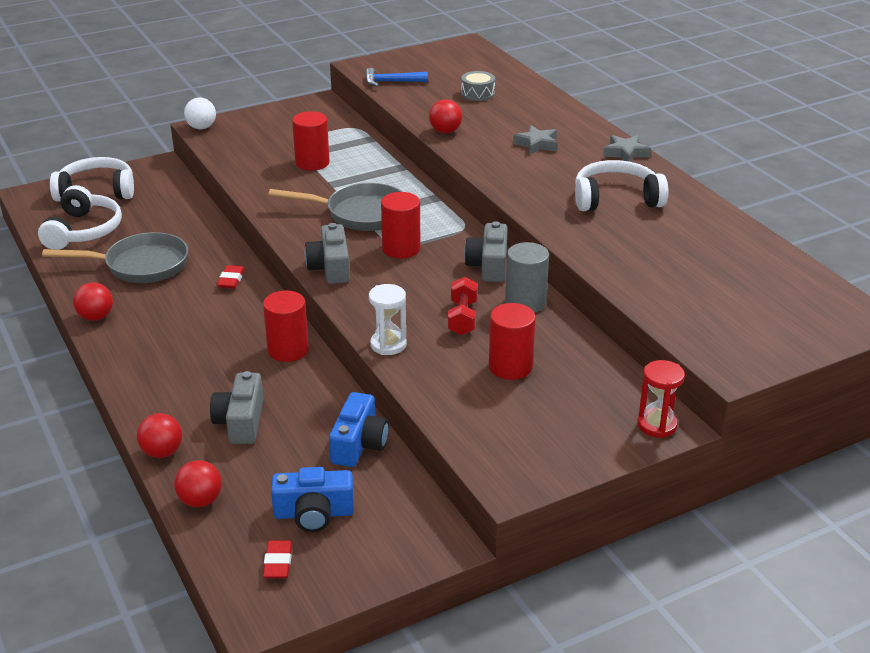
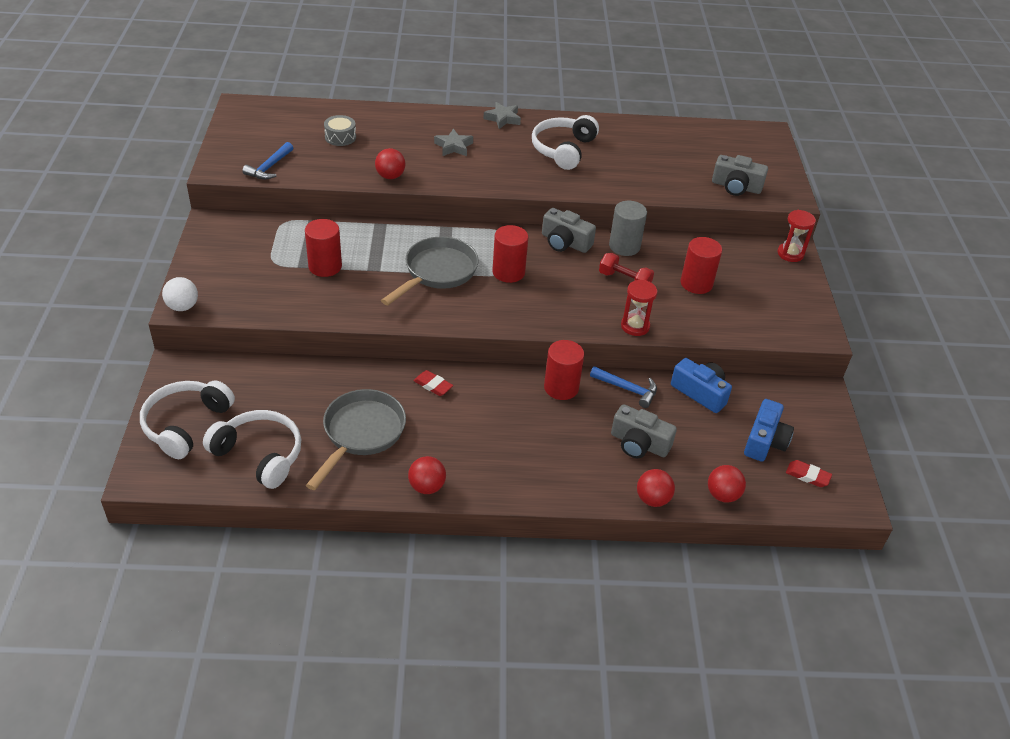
camera: 65 degrees left, 10 degrees up
(321, 392) = (627, 389): none -> blue hammer
(330, 267) = (507, 316): grey camera -> grey camera (736, 187)
(388, 345) = (635, 326): white hourglass -> red hourglass

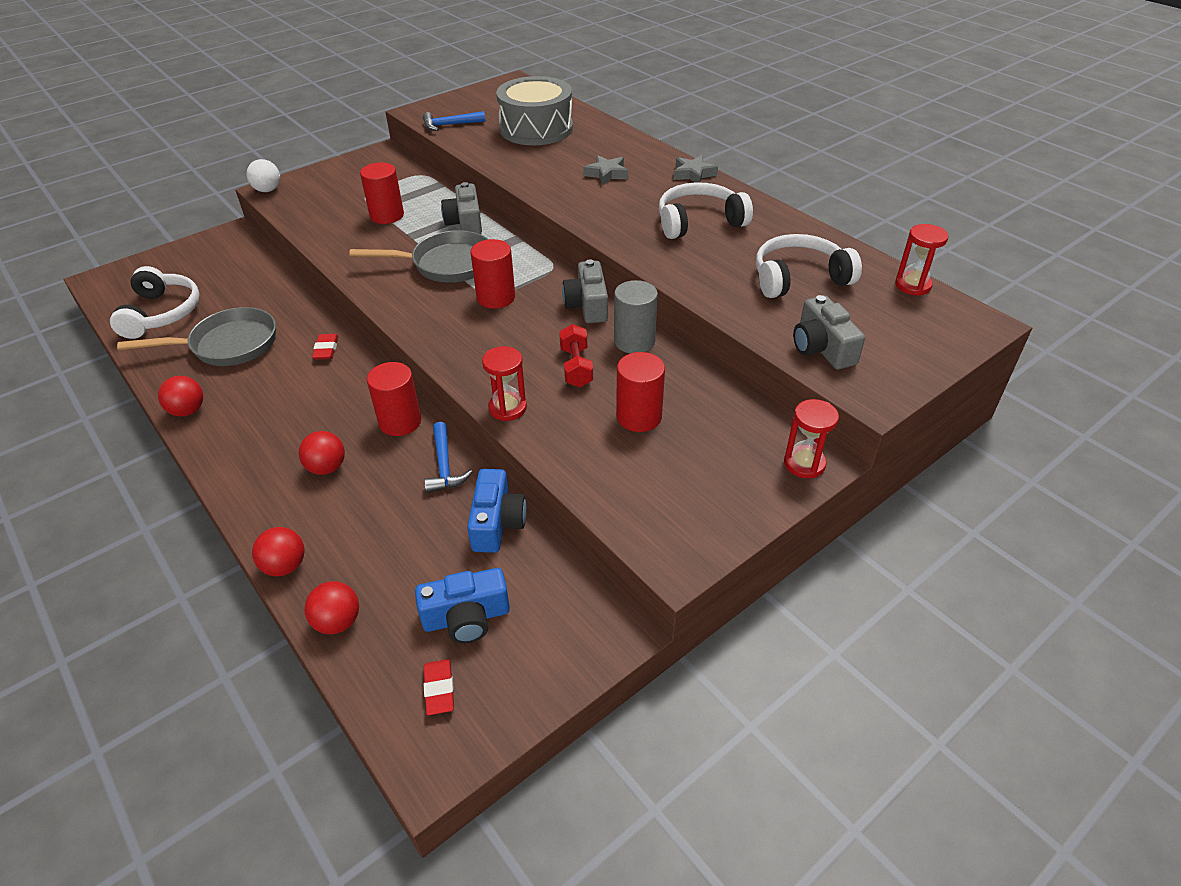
camera: 55 degrees right, 0 degrees up
(185, 424) = (170, 268): white headphones -> white headphones (799, 278)
(340, 137) = (536, 129): grey drum -> grey drum, size x2.25
(390, 176) = (515, 170): red ball -> red ball (327, 467)
(639, 443) = (365, 514): grey camera -> grey camera (465, 222)
(715, 128) = (912, 285): none -> red hourglass

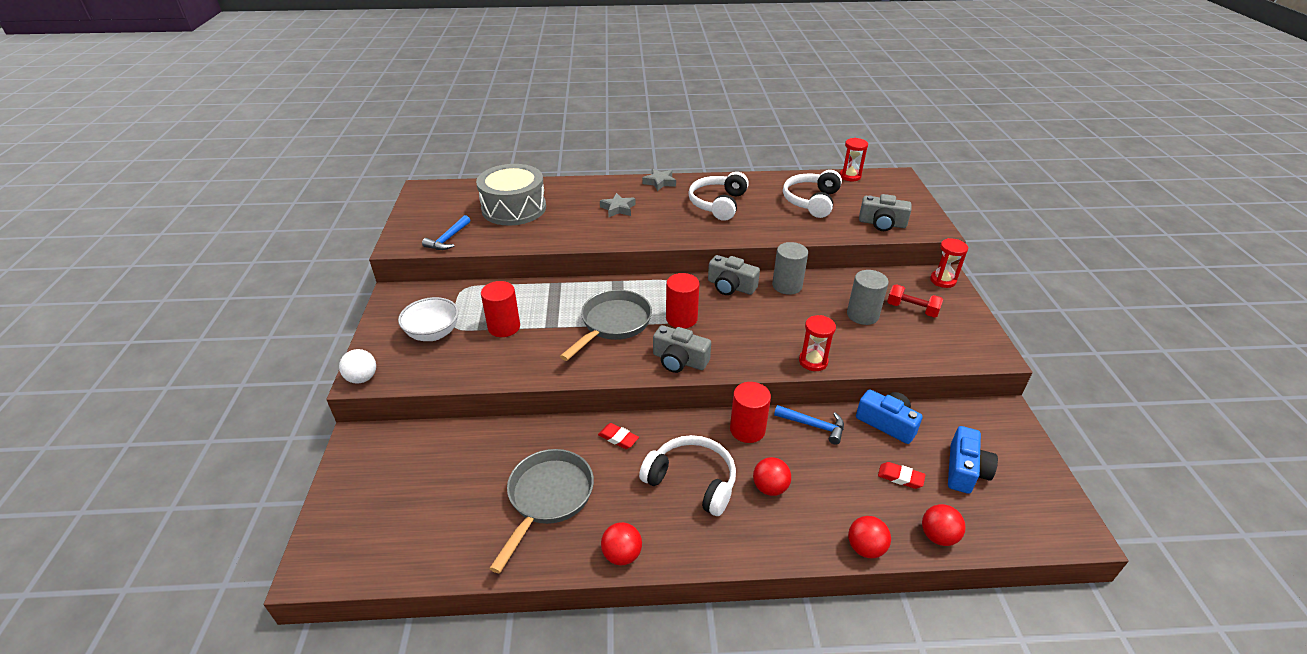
camera: 55 degrees left, 5 degrees down
(162, 313) = (441, 532): white headphones -> white headphones (692, 481)
(347, 190) = (433, 333): none -> white bowl
(439, 689) = (1020, 506): red eraser -> red eraser (900, 477)
(465, 222) = (566, 295): grey camera -> grey camera (679, 360)
(576, 367) = (793, 317): red dumbbell -> red dumbbell (912, 309)
(639, 417) = (862, 315): red cylinder -> grey cylinder

